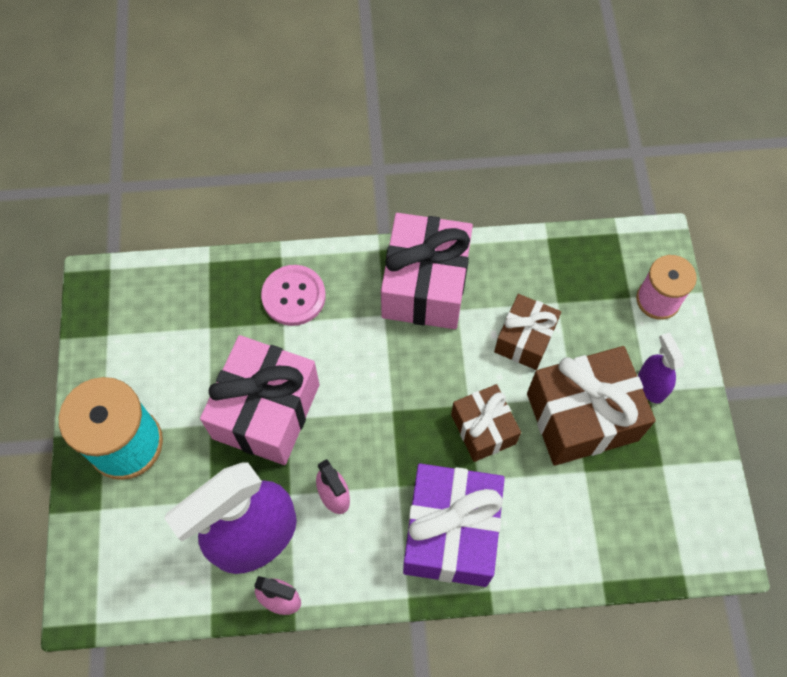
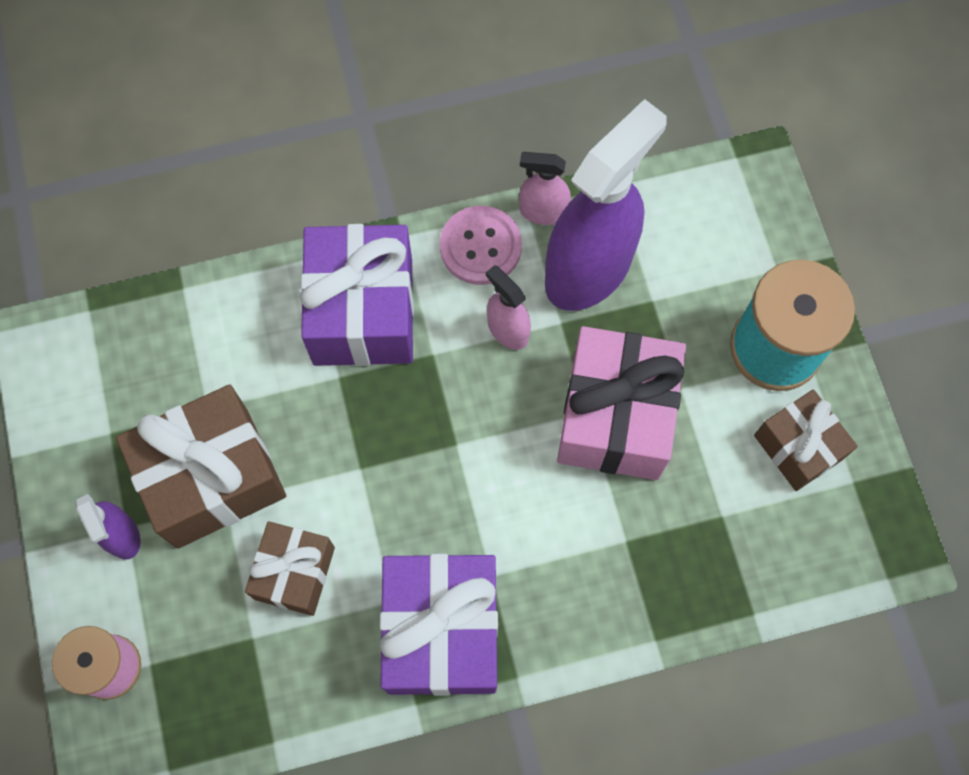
camera: 170 degrees right, 5 degrees up
(293, 296) = (621, 581): pink button -> pink button (480, 247)
(425, 285) = (441, 631): pink gift -> purple gift
(483, 429) = (338, 440): brown gift -> brown gift (798, 447)

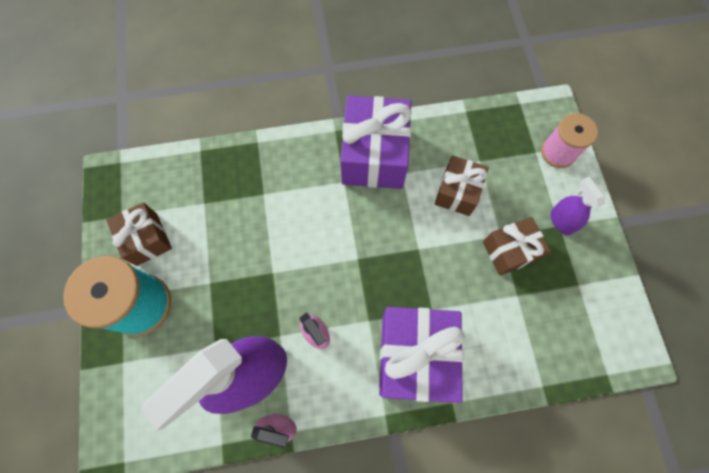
camera: 175 degrees left, 0 degrees up
(213, 478) = (510, 251): brown gift -> brown gift, size x0.59
(480, 247) = (328, 400): pink button -> none
(616, 416) = (255, 268): pink gift -> none

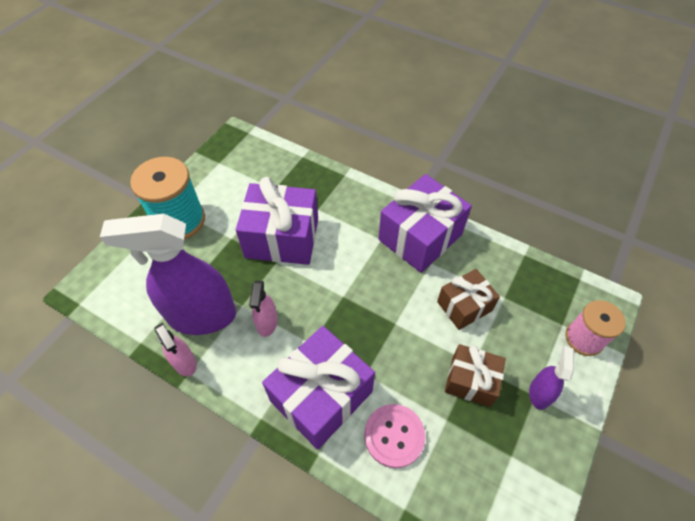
camera: 40 degrees right, 15 degrees down
(147, 239) = (220, 185): brown gift -> none
(257, 246) = (282, 238): none -> purple gift
(492, 340) = (394, 436): none -> pink button

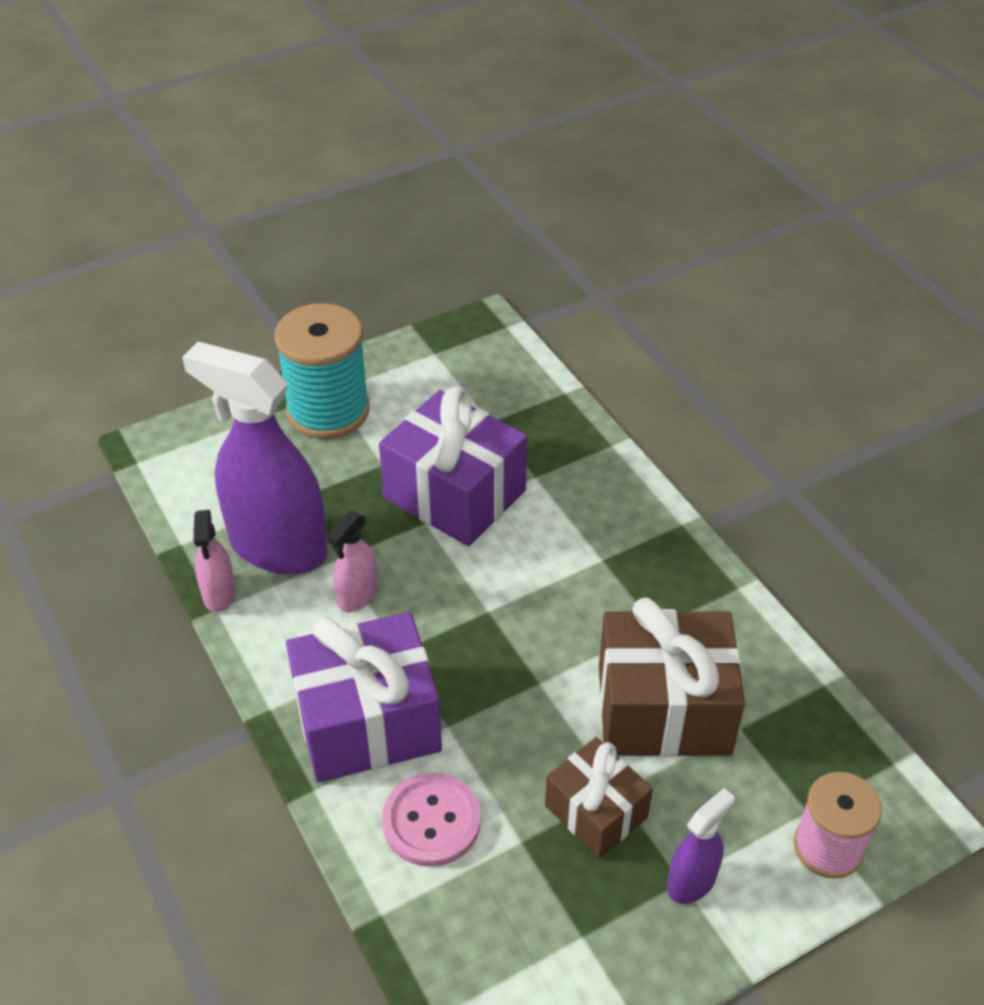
camera: 30 degrees right, 10 degrees down
(420, 237) = (667, 583): purple gift -> none
(464, 306) = (663, 709): brown gift -> brown gift, size x1.68

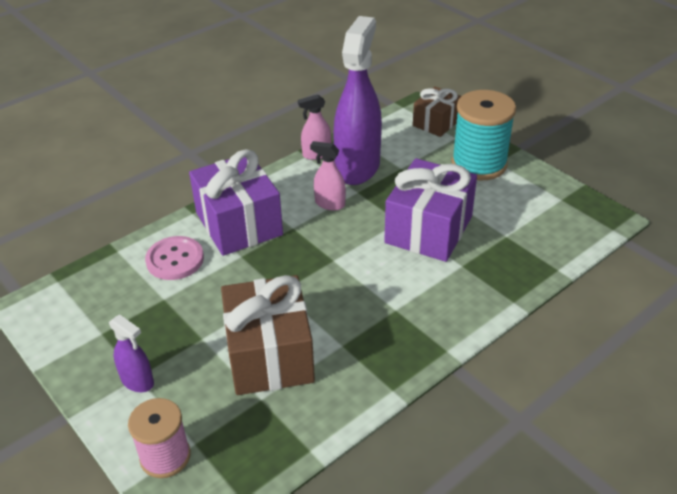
camera: 80 degrees right, 5 degrees down
(596, 811) = (186, 329): brown gift -> brown gift (436, 123)

